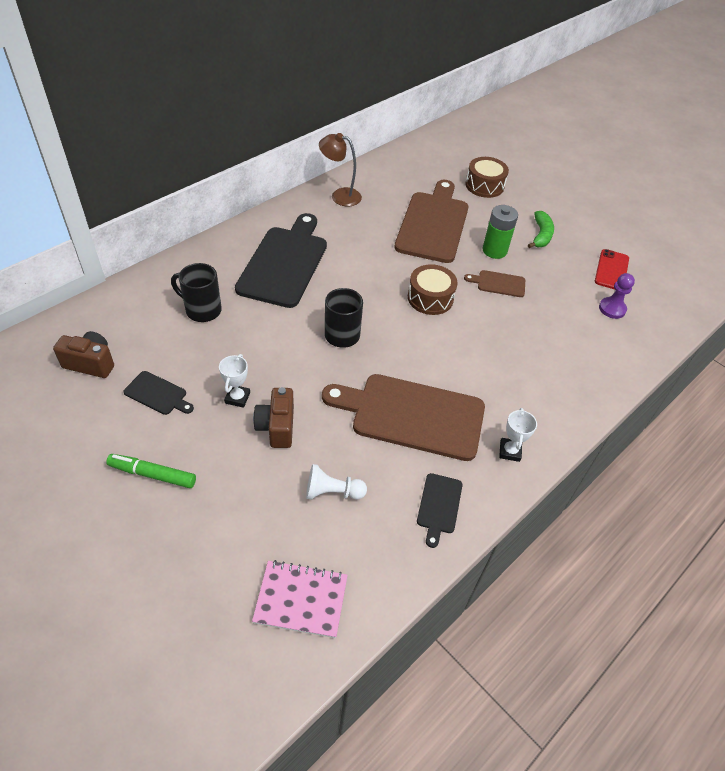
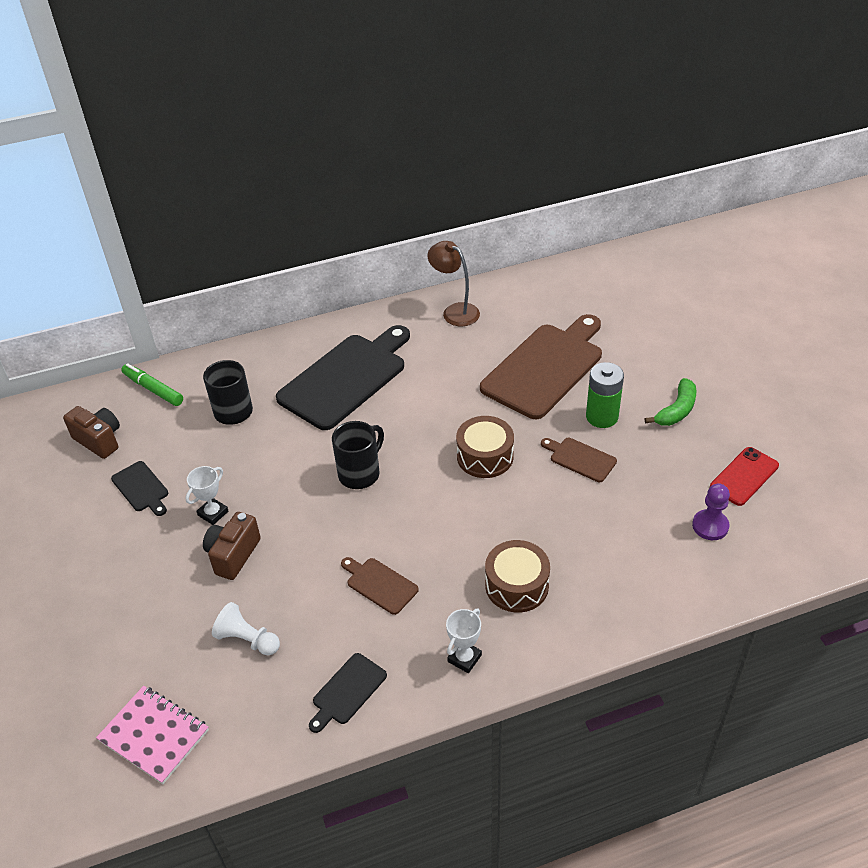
camera: 30 degrees right, 5 degrees down
(153, 475) = (93, 567): green marker -> green marker (153, 389)
(411, 415) = (379, 584): brown cutting board -> brown cutting board, size x0.45
(484, 185) = (643, 331): brown drum -> brown drum (516, 585)

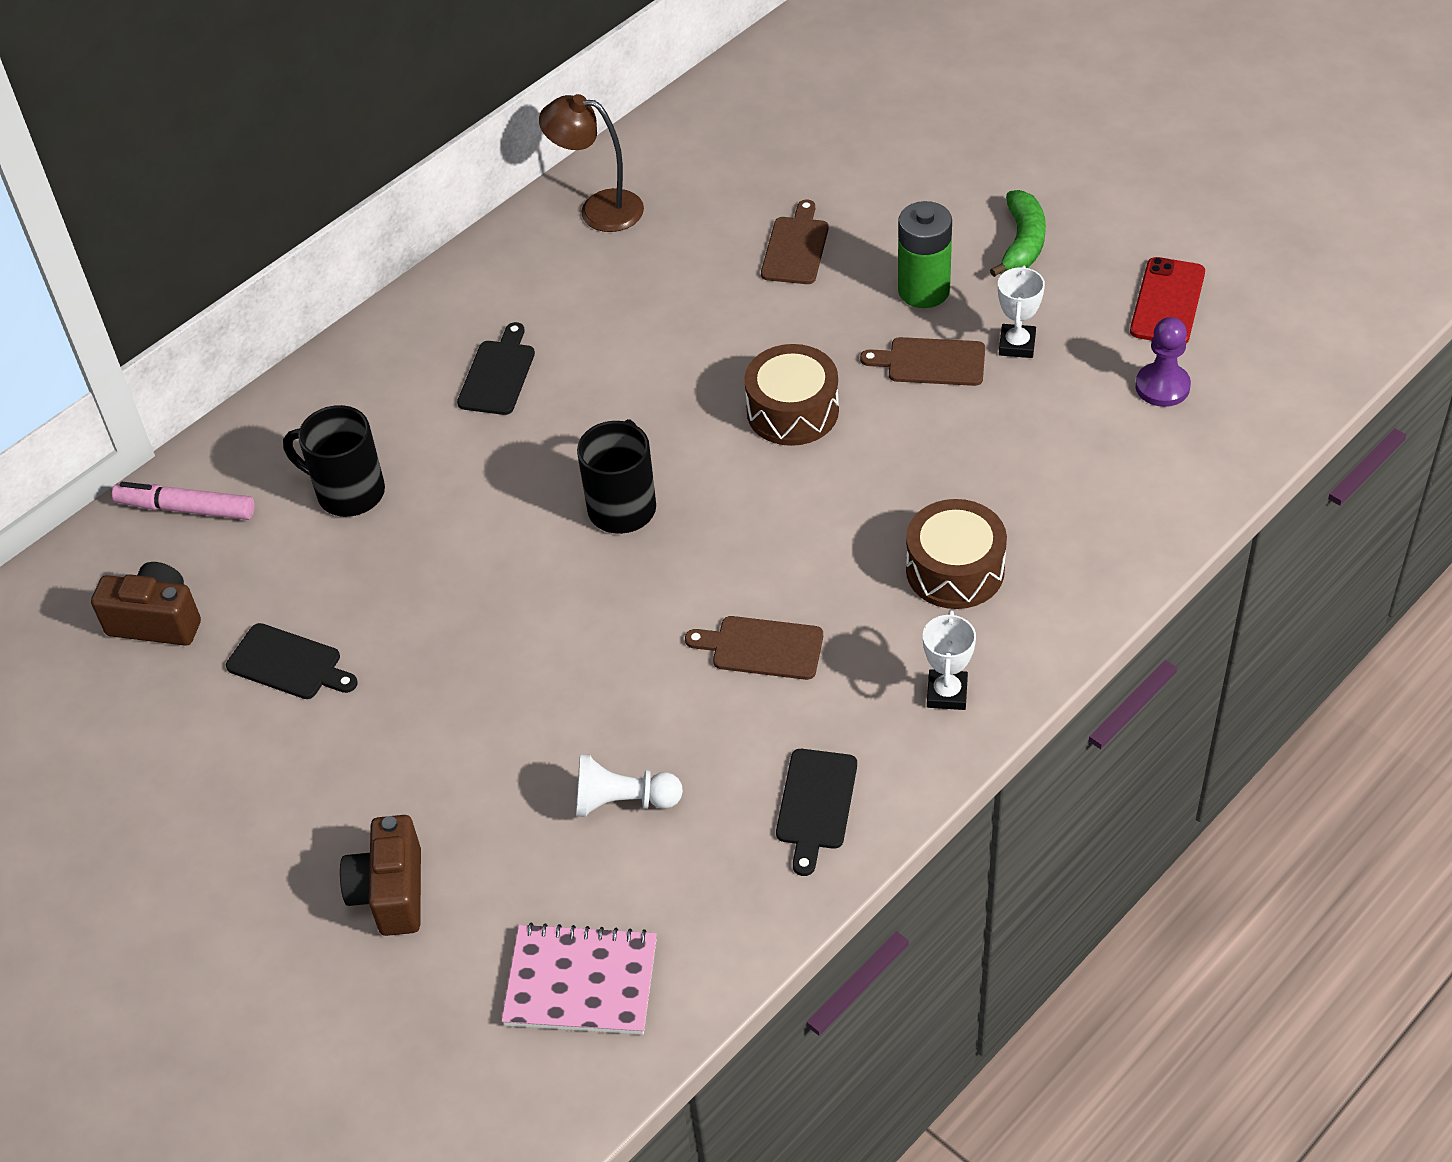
camera: 25 degrees left, 5 degrees up
(153, 389) = (187, 509): green marker -> pink marker
(213, 513) = (435, 653): white trophy -> white trophy (1017, 345)
(233, 555) = (513, 698): brown camera -> brown camera (390, 893)
(346, 378) = (498, 374): black cutting board -> black cutting board, size x0.45
(545, 367) = (796, 247): brown cutting board -> brown cutting board, size x0.45

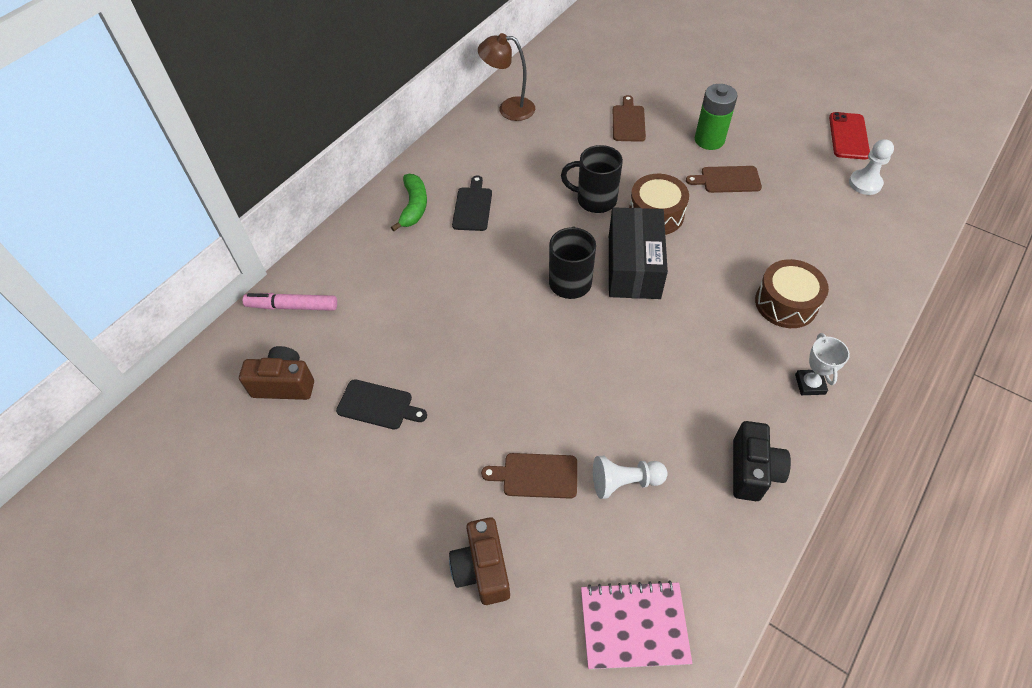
camera: 10 degrees left, 5 degrees up
(348, 492) = (395, 287): black mug -> black mug (594, 200)
(730, 492) = (633, 266): none -> black box
(762, 647) = (683, 365): brown cutting board -> brown cutting board (536, 475)
(815, 804) = (752, 470): black cutting board -> black camera
(1017, 345) = (773, 166): white trophy -> none
(1022, 243) = (755, 110): green banana -> green banana (414, 207)
(1162, 387) = (865, 183): purple pawn -> white pawn

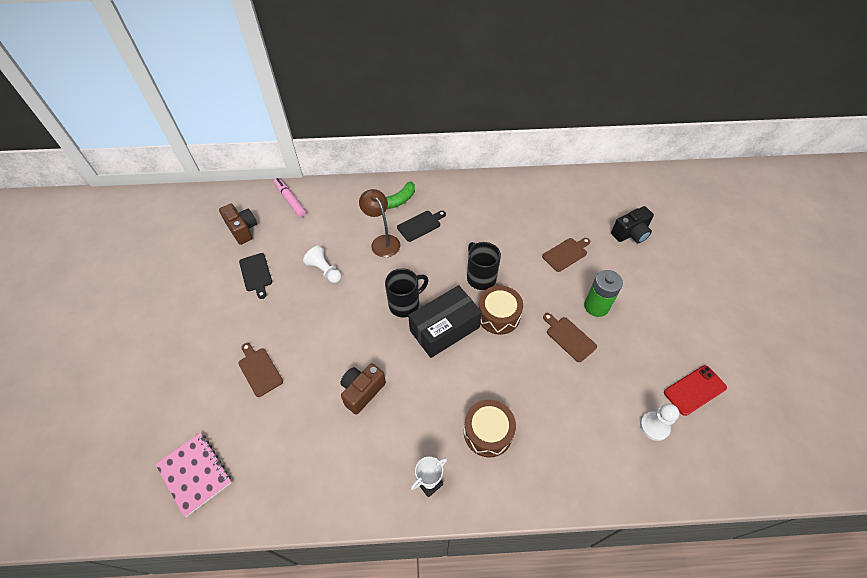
camera: 50 degrees right, 0 degrees up
(482, 569) = (189, 381): brown camera -> brown camera (362, 391)
(509, 109) = (514, 191): brown lamp -> brown lamp (382, 241)
(624, 482) = (283, 416): white pawn -> white pawn (324, 270)
(752, 470) = (336, 483): black camera -> black camera (630, 234)

